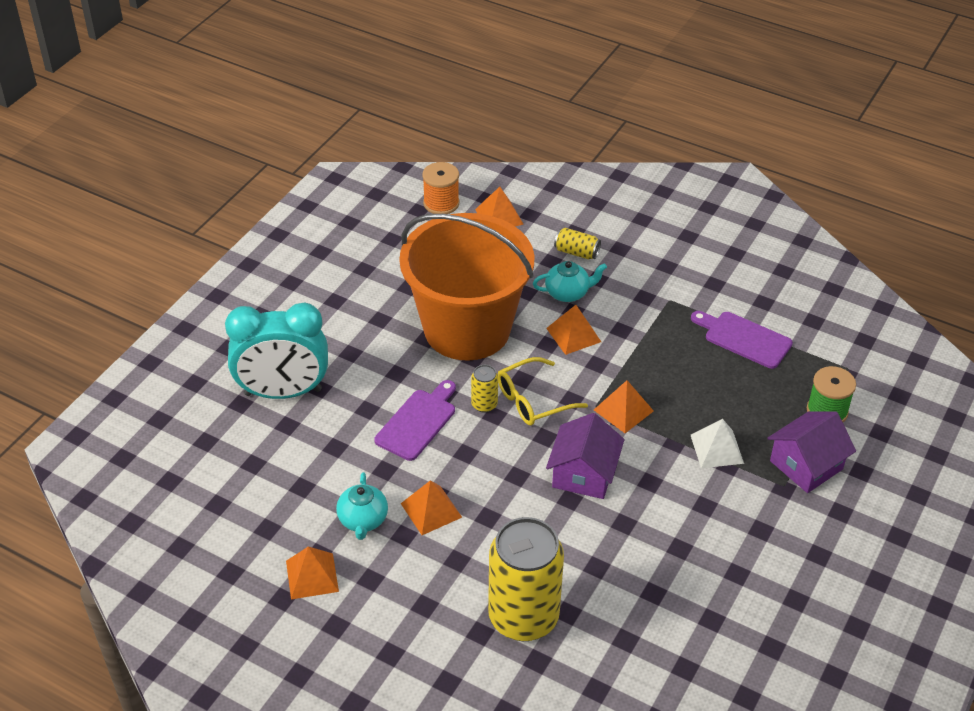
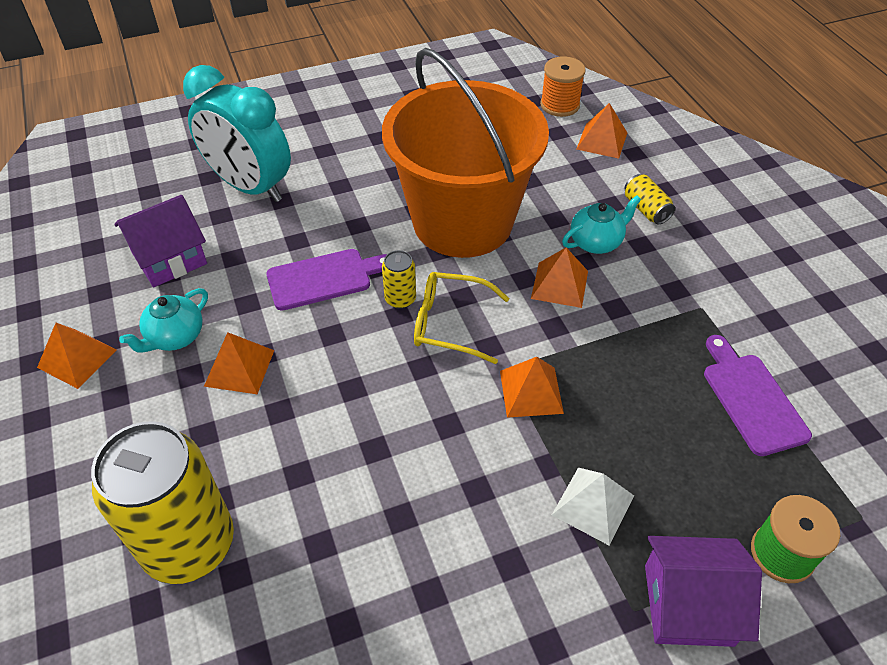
camera: 40 degrees right, 5 degrees up
(568, 293) = (596, 242): turquoise teapot -> turquoise teapot turned 60 degrees counterclockwise
(583, 474) = (417, 432): purple house -> purple house (169, 258)

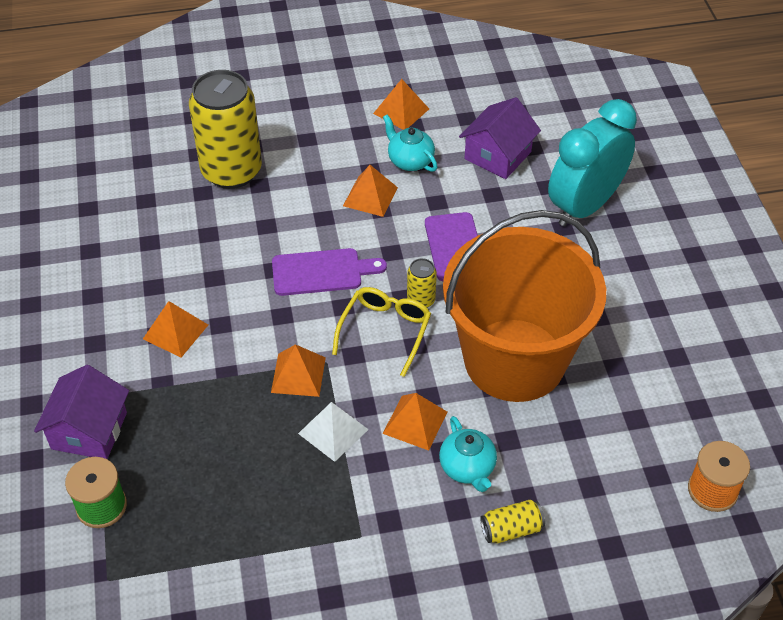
camera: 100 degrees right, 0 degrees up
(169, 258) = (497, 155): purple house -> purple house turned 60 degrees clockwise
(593, 505) = (184, 392): white pyramid -> white pyramid (333, 431)
(602, 140) = (638, 518): orange pyramid -> orange pyramid (175, 331)
(751, 399) = (244, 540): purple cutting board -> purple cutting board (321, 272)

